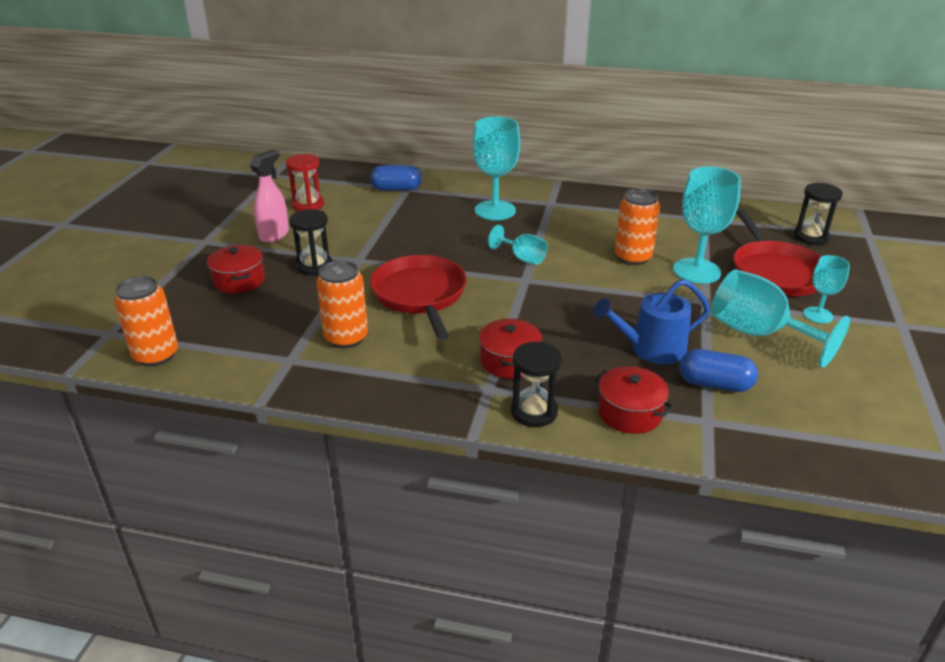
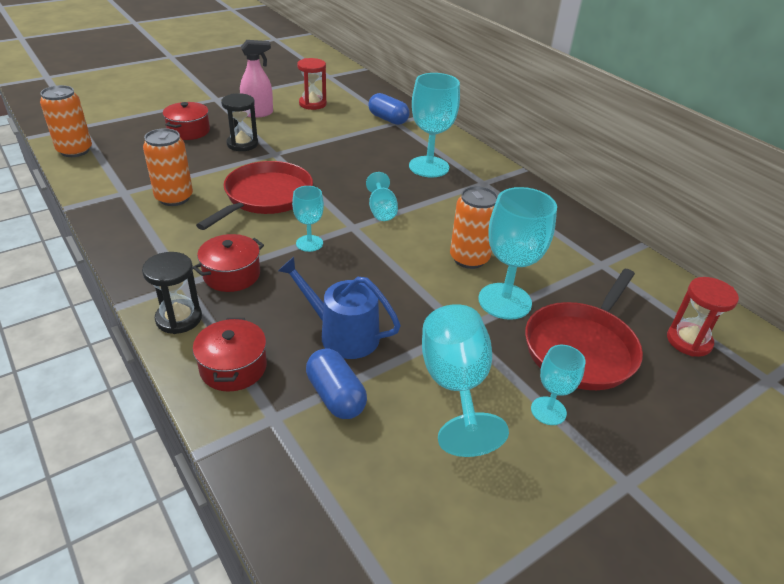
camera: 40 degrees right, 5 degrees up
(518, 308) = (309, 243): none -> turquoise goblet
(810, 237) = (689, 341): black hourglass -> red hourglass

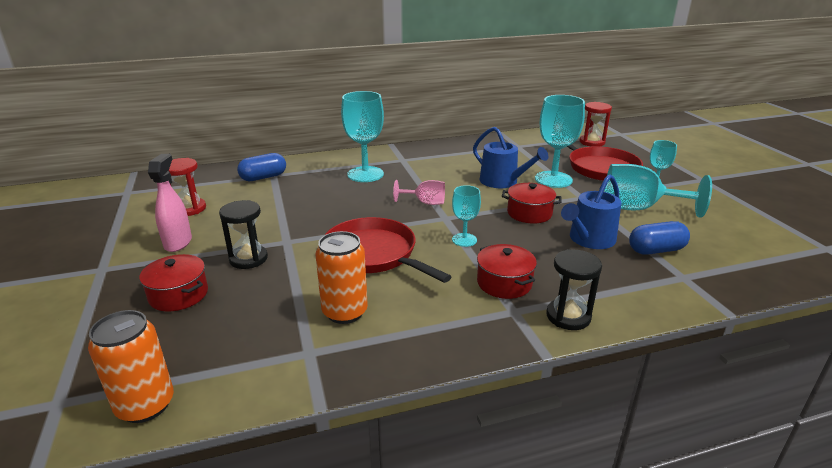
camera: 70 degrees left, 10 degrees down
(233, 367) = (631, 291): red pot -> red pot (529, 213)
(381, 210) = (425, 203): turquoise goblet -> pink goblet
(469, 258) = (502, 182): orange can -> blue watering can

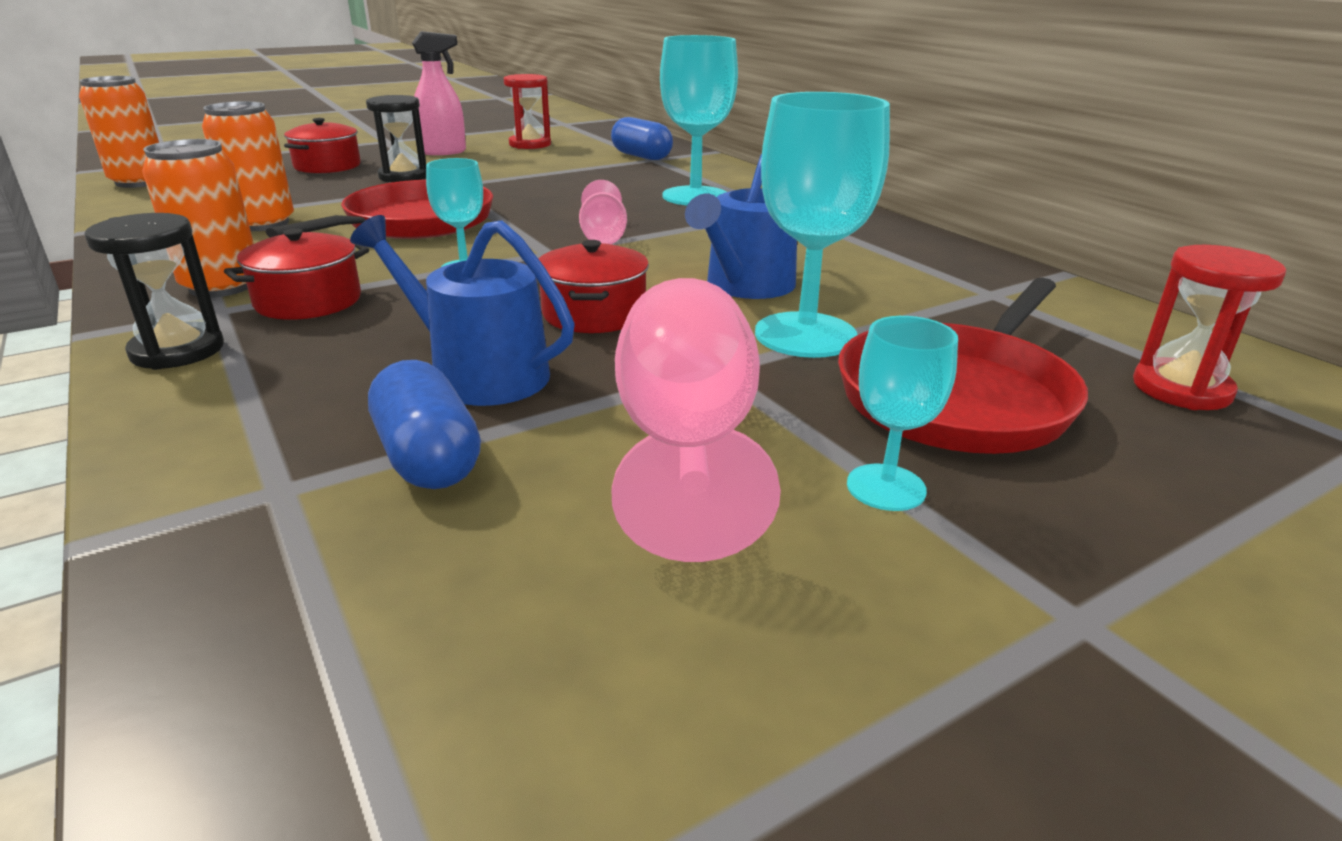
camera: 75 degrees right, 0 degrees up
(475, 314) = (222, 286): none -> orange can
(638, 208) = (686, 447): turquoise goblet -> pink goblet

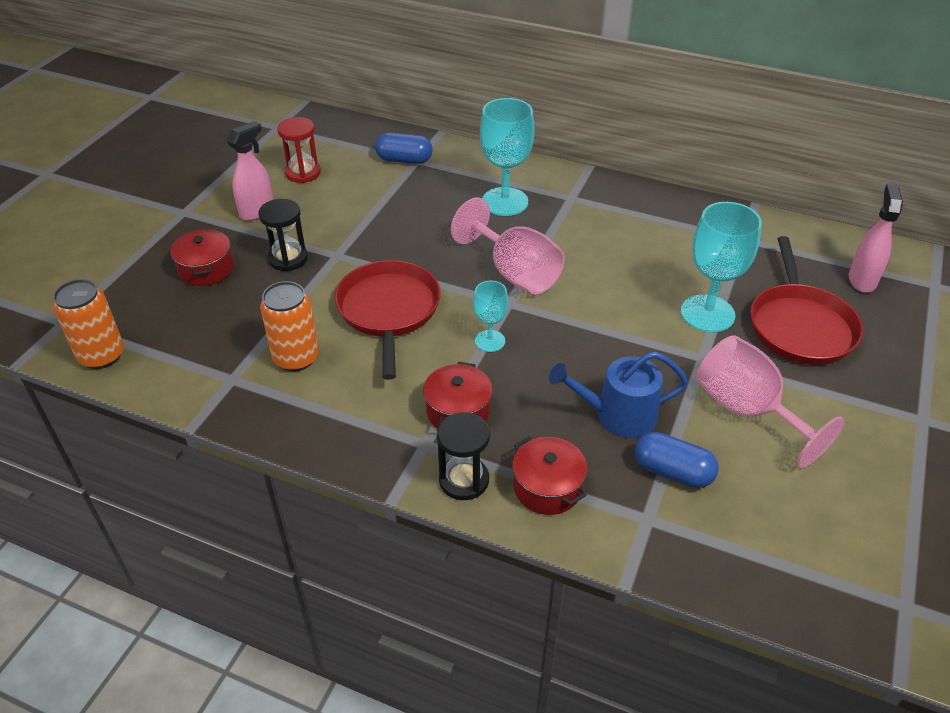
camera: 35 degrees left, 15 degrees up
(222, 286) = (389, 425): orange can -> none
(594, 314) = (605, 345): red pot -> red pot (547, 487)
(603, 236) = (515, 272): pink goblet -> pink goblet, size x1.81
(745, 286) = (640, 286): blue watering can -> none
(886, 487) = (827, 393): turquoise goblet -> none
(1181, 389) = (862, 280): red hourglass -> pink spray bottle

